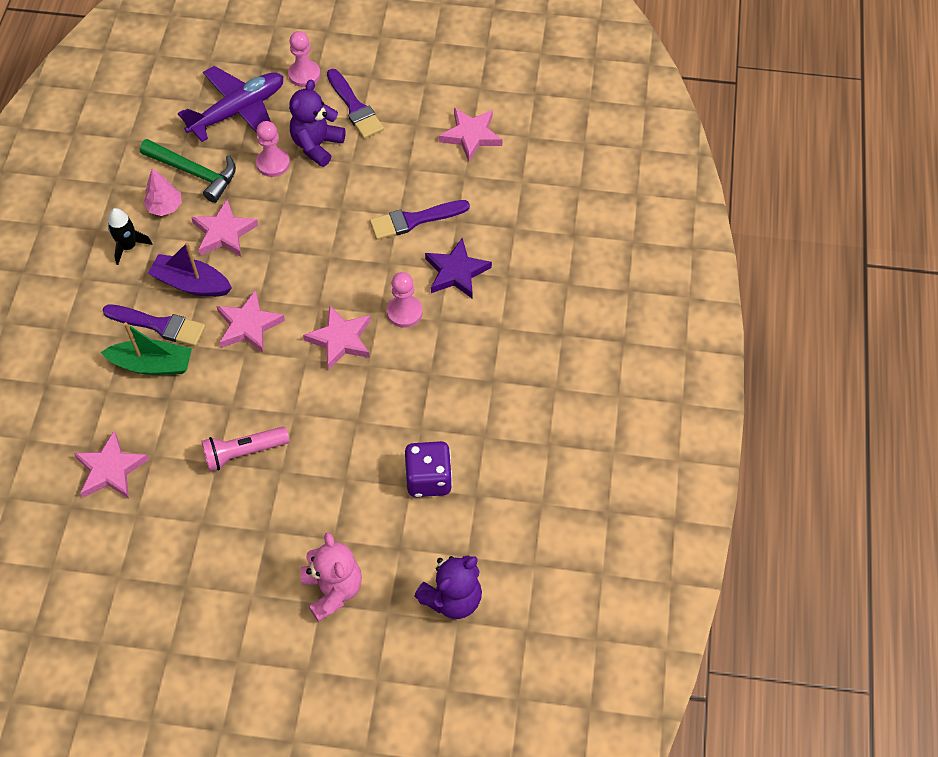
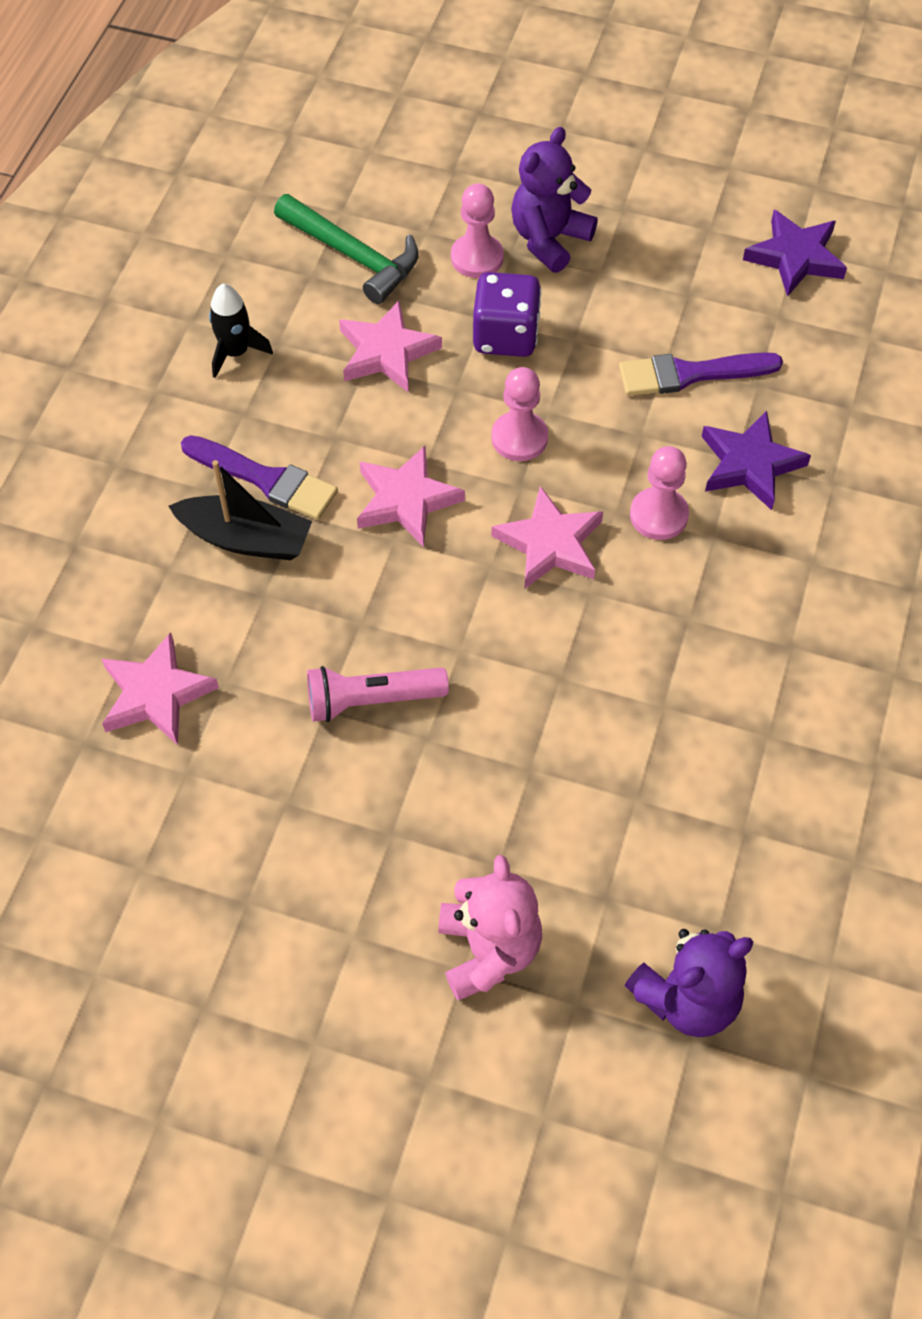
camera: 10 degrees right, 0 degrees up
(152, 364) = (246, 539): green boat -> black boat
(165, 207) = (300, 301): pink tree -> none
(191, 284) = (325, 422): purple boat -> none
(238, 111) = (433, 173): purple plane -> none
(304, 74) = (542, 132): pink pawn -> pink pawn (519, 438)
(355, 107) = (615, 191): purple brush -> none
(429, 479) = (669, 791): purple dice -> purple dice (505, 336)
(471, 136) = (795, 257): pink star -> purple star

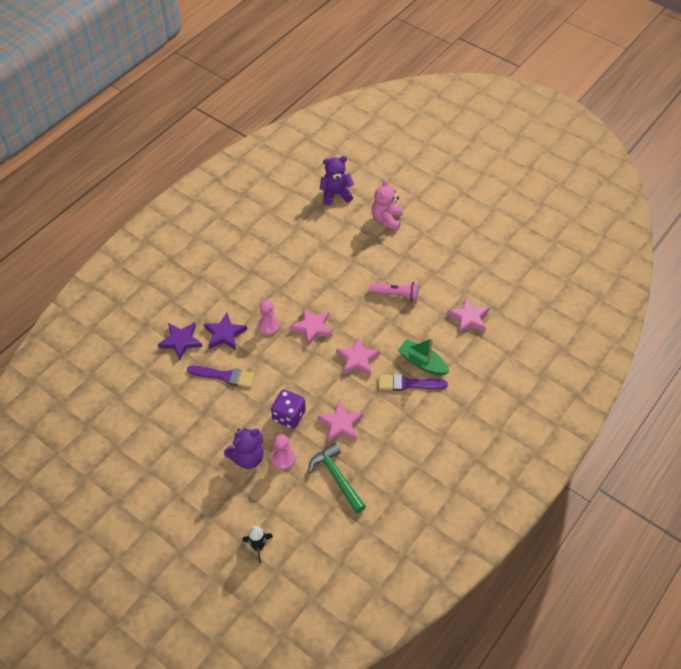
camera: 160 degrees left, 5 degrees down
(235, 352) = (404, 444): black rocket -> black rocket (258, 546)
(246, 539) = (422, 363): black boat -> green boat
(266, 479) = (408, 384): purple brush -> purple brush turned 45 degrees counterclockwise
(519, 438) = (304, 370): pink pawn -> none
(795, 257) = (150, 414): purple star -> purple star (181, 341)

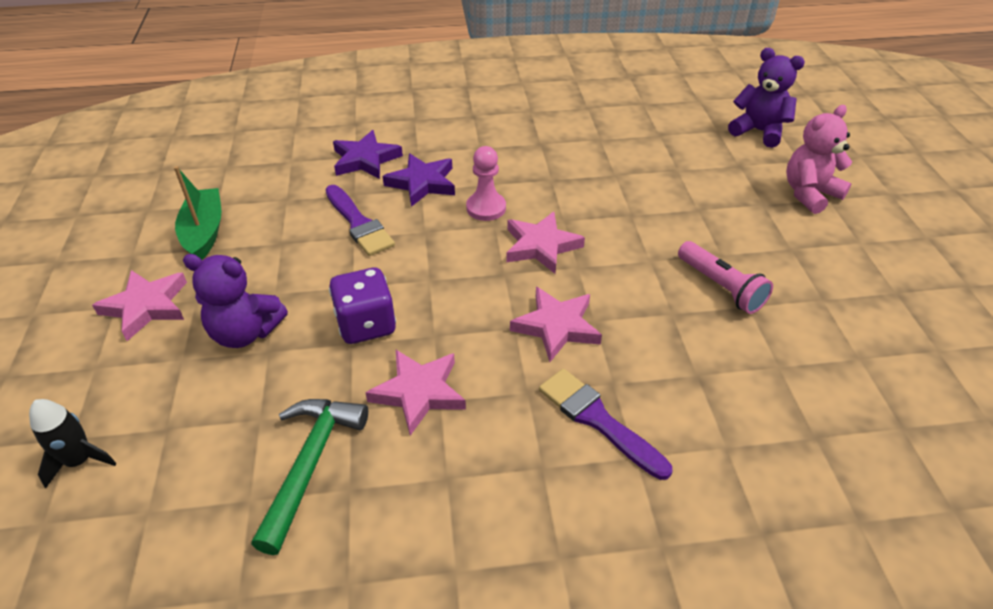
camera: 45 degrees right, 10 degrees down
(283, 458) = (282, 371): pink pawn -> none
(422, 363) = (660, 408): green boat -> green boat (204, 232)
(469, 318) = (827, 402): pink star -> pink star (146, 306)

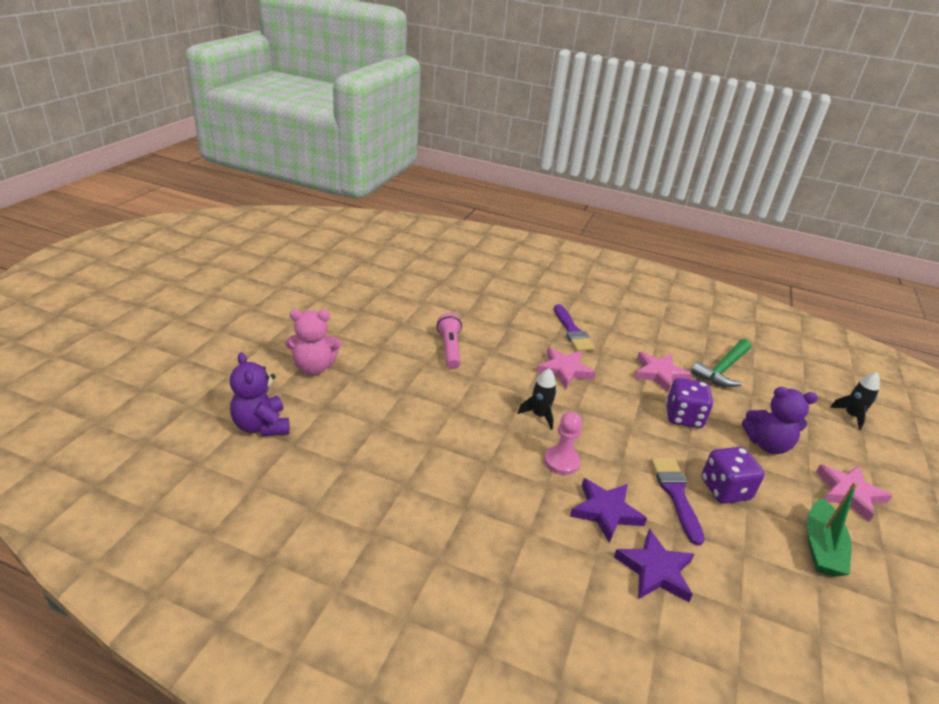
camera: 155 degrees left, 10 degrees down
(245, 333) = (767, 444): purple teddy bear -> purple teddy bear turned 150 degrees clockwise
(305, 249) = (725, 489): none -> purple dice
(541, 246) = (539, 415): pink star -> black rocket

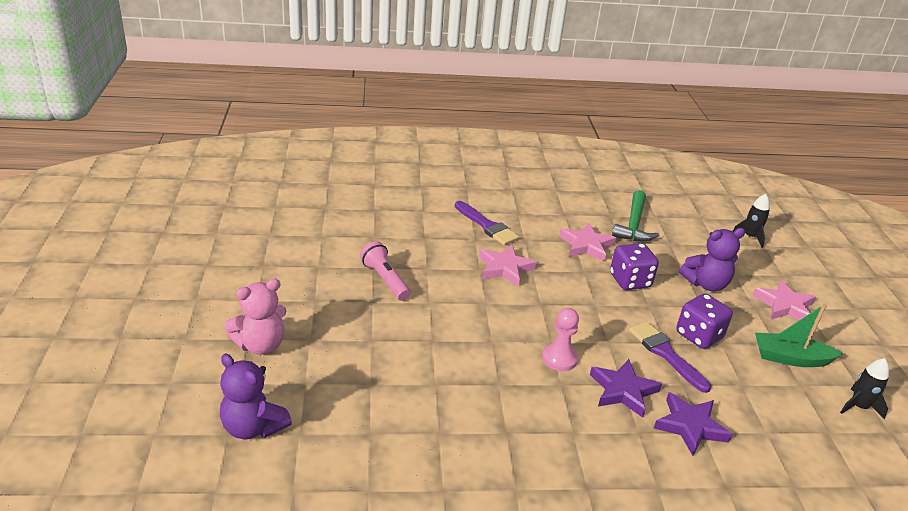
camera: 25 degrees left, 0 degrees up
(539, 415) = (512, 321): black rocket -> black rocket (859, 407)
(821, 547) = (790, 358): green boat -> green boat turned 105 degrees clockwise

